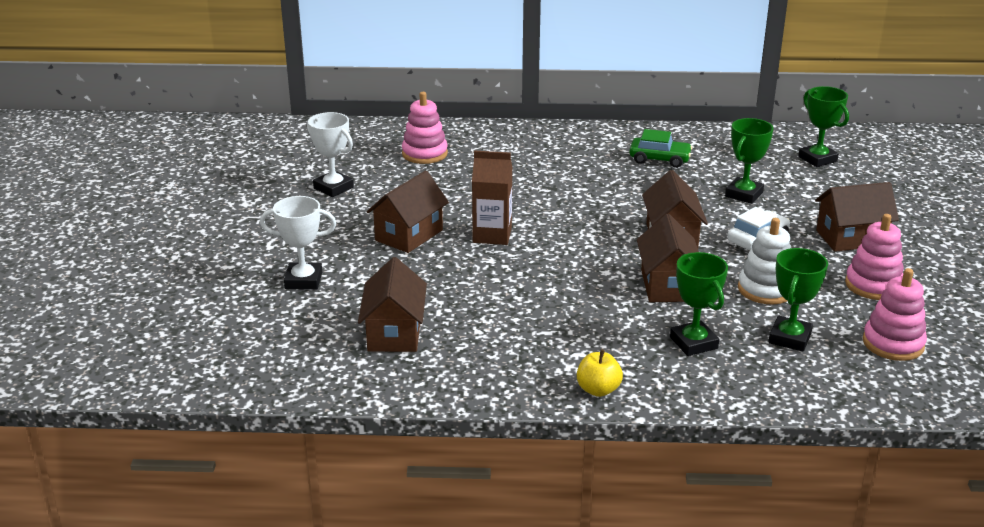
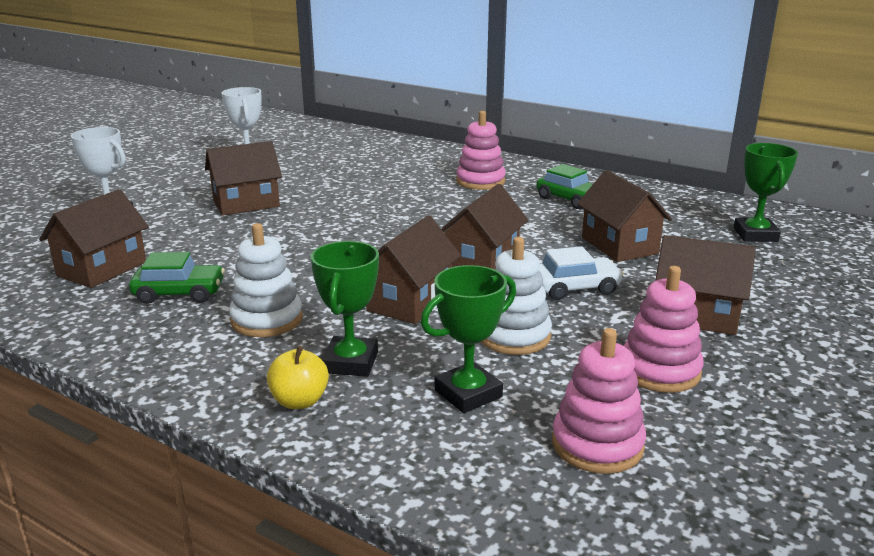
camera: 30 degrees right, 5 degrees down
(424, 154) = (359, 155): pink stacking toy -> pink stacking toy (480, 181)
(492, 235) = (314, 220): brown carton -> none
(494, 333) = (179, 293): none -> green car
(592, 332) = (267, 320): none -> white stacking toy
(598, 390) = (181, 374): yellow apple -> yellow apple (299, 401)
(744, 194) = (619, 245): green trophy -> brown house

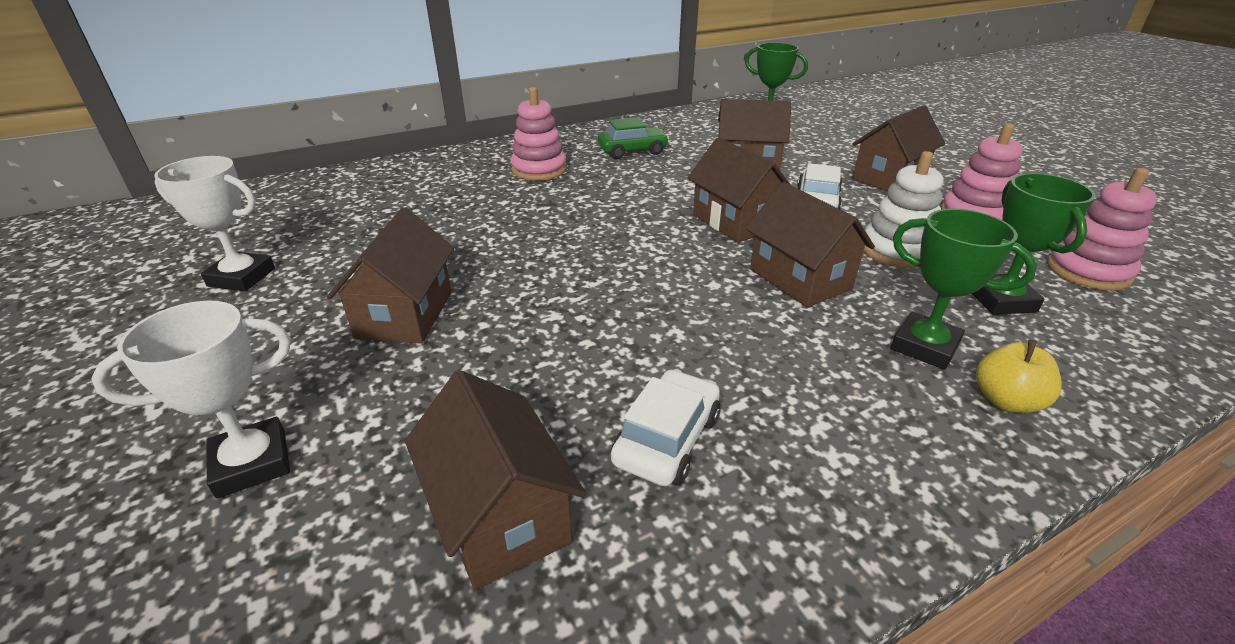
camera: 60 degrees left, 10 degrees up
(179, 293) = (666, 439): green car -> white car
(267, 320) = (795, 379): white stacking toy -> none

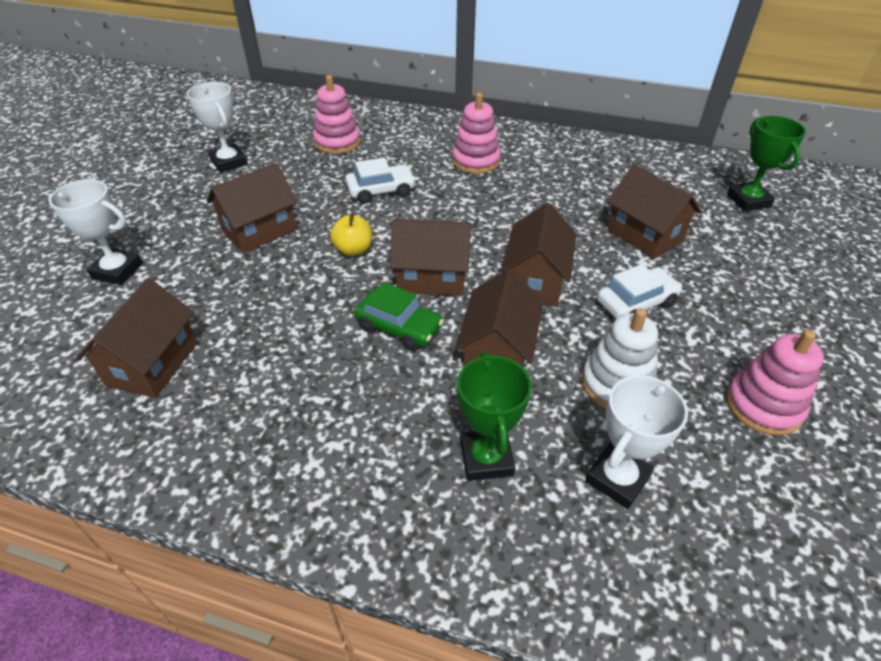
camera: 45 degrees right, 10 degrees up
(632, 151) = (569, 175): green car -> green car (399, 327)
(666, 439) = (258, 387): white car -> white car (381, 190)
(889, 178) = (755, 321): brown house -> brown house (432, 277)
(1001, 300) = (617, 478): green trophy -> white trophy
(1006, 401) = (466, 530): yellow apple -> yellow apple (353, 250)
(1087, 271) = (763, 523): pink stacking toy -> pink stacking toy (337, 142)

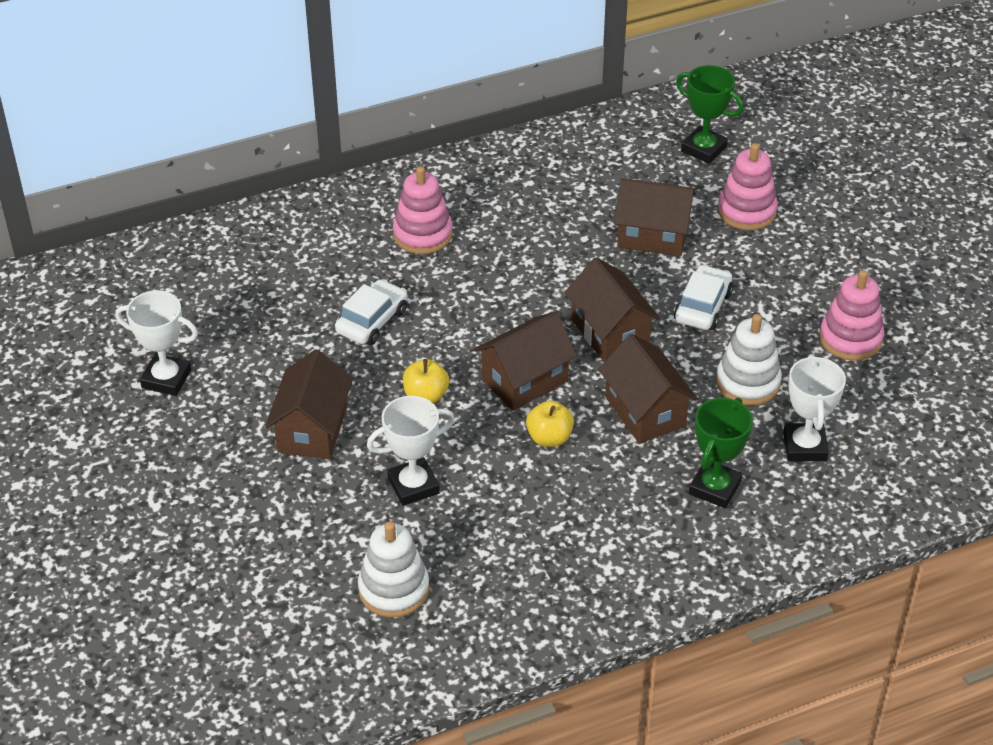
camera: 40 degrees left, 0 degrees up
(117, 271) = (236, 546): white trophy -> white trophy (413, 486)
(152, 364) = (394, 589): brown house -> white stacking toy
(337, 142) = (250, 289): pink stacking toy -> pink stacking toy (746, 211)
(399, 327) = (549, 438): green car -> yellow apple
(486, 458) = (715, 488): green trophy -> green trophy turned 75 degrees clockwise

